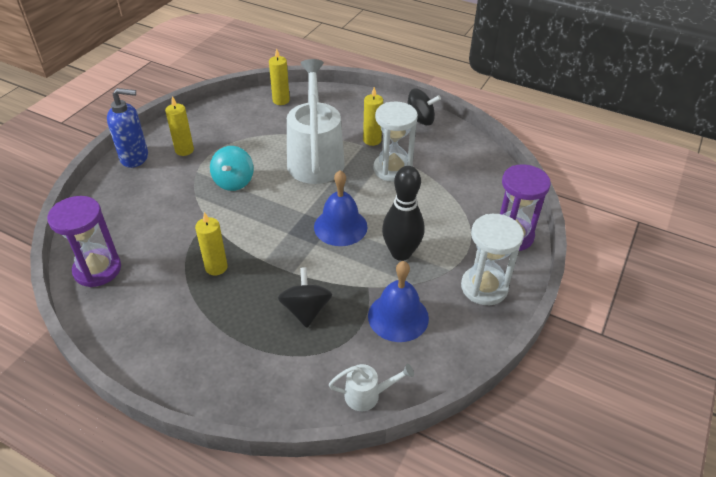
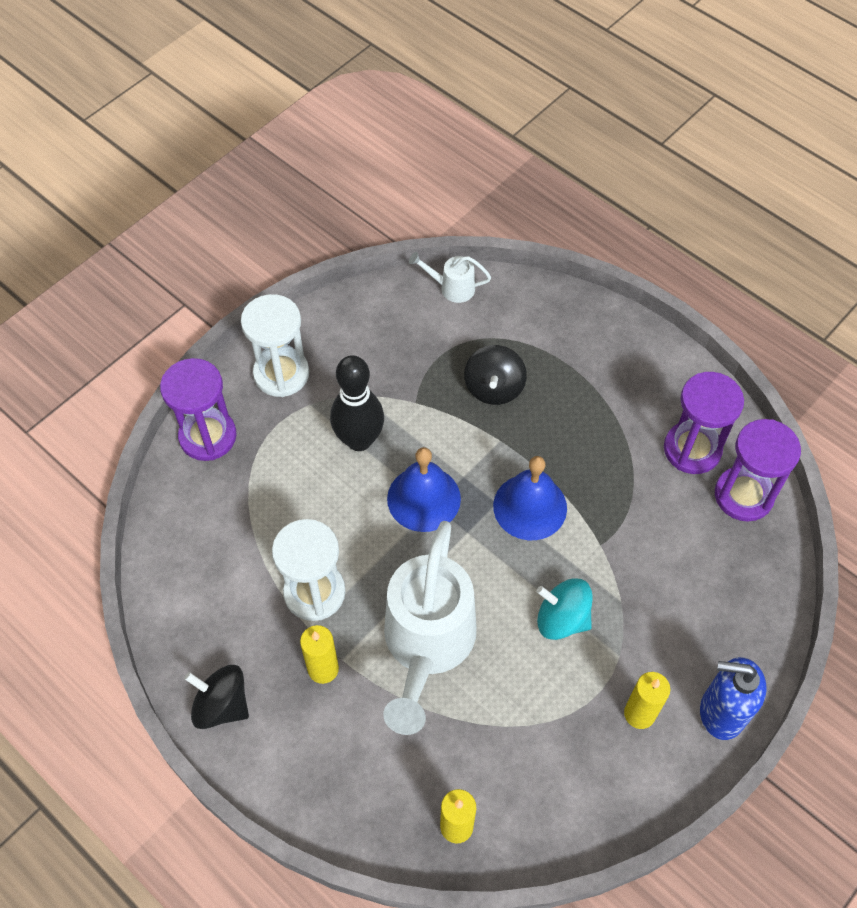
camera: 165 degrees left, 15 degrees up
(135, 294) = (692, 449): none -> purple hourglass
(216, 267) = (594, 467): yellow candle -> none
(234, 181) = (562, 619): turquoise spinning top -> turquoise spinning top turned 90 degrees counterclockwise
(398, 317) = (393, 359): blue bell -> blue bell (530, 506)

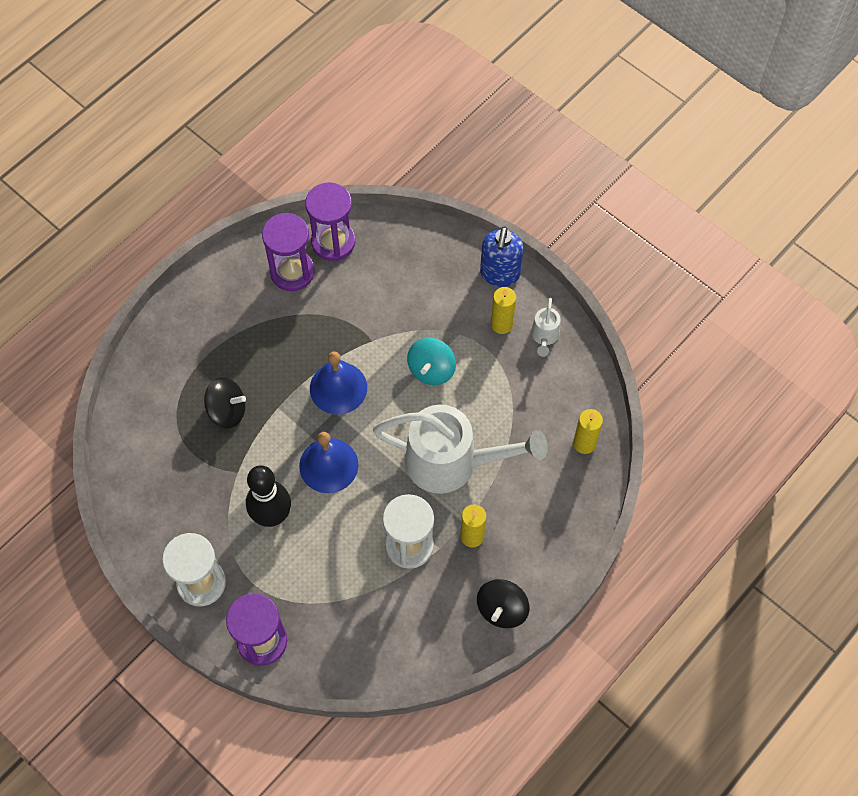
camera: 90 degrees left, 5 degrees up
(452, 288) = (121, 442): white watering can -> white watering can (544, 336)

